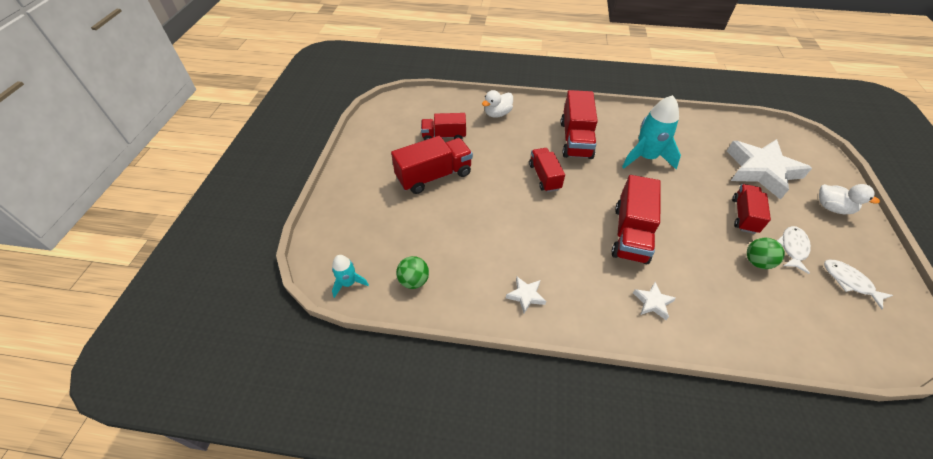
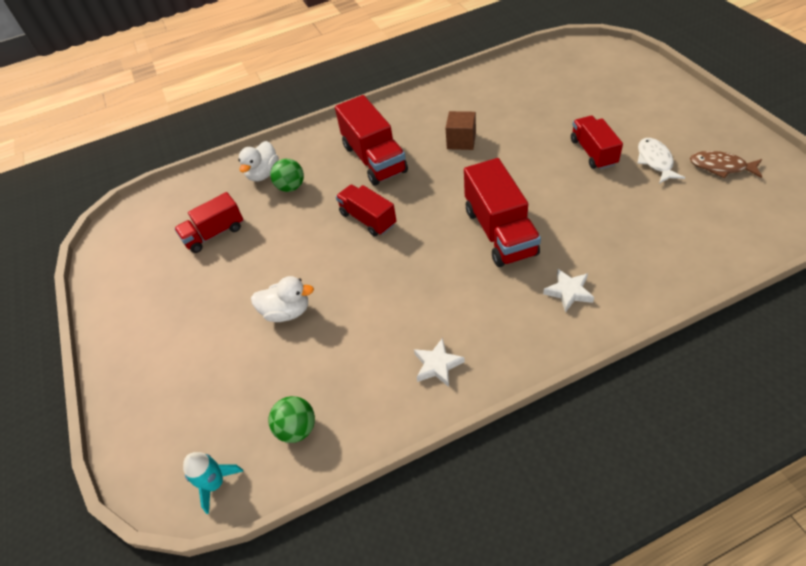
camera: 25 degrees left, 0 degrees up
(434, 176) = (235, 289): red truck -> none
(646, 157) = (461, 141): turquoise rocket -> brown cube
(757, 262) = (634, 193): green ball -> green ball (291, 187)
(761, 171) = (579, 98): white star -> none
(832, 208) = (662, 103): white duck -> white duck (287, 312)
(849, 282) = (721, 167): white fish -> brown fish

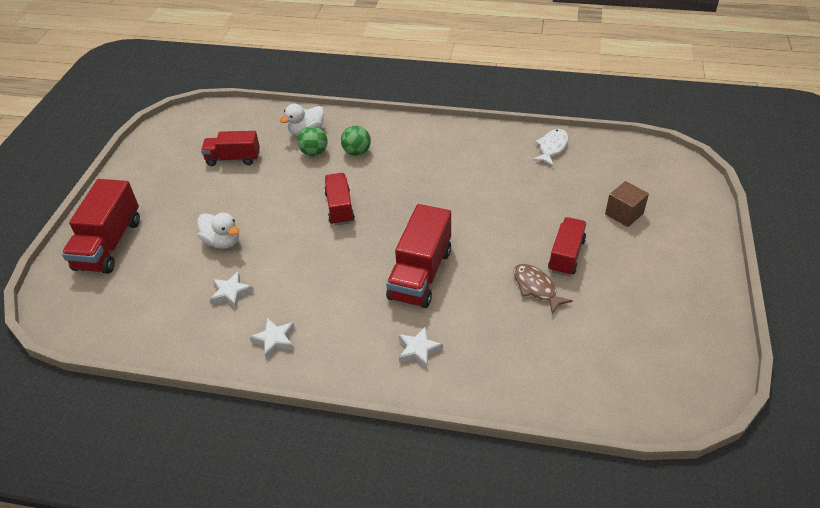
camera: 30 degrees right, 5 degrees down
(215, 483) = (79, 323): turquoise rocket -> none
(297, 428) = (153, 322): green ball -> green ball (357, 152)
(348, 351) = (231, 293): none -> white star
(374, 159) = (393, 163): red truck -> red truck (109, 244)
(461, 141) = (472, 186): brown cube -> brown cube (624, 214)
(655, 161) = (610, 293): white fish -> white fish (552, 147)
(721, 167) = (662, 332): brown fish -> brown fish (536, 288)

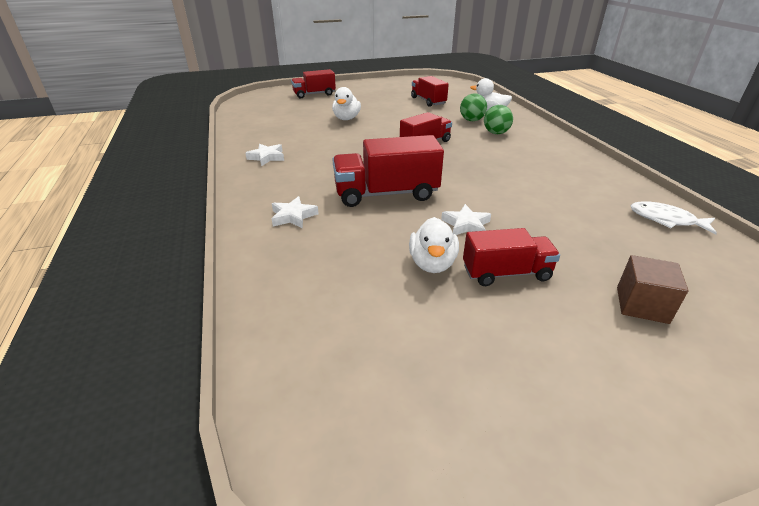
camera: 60 degrees right, 10 degrees down
(109, 244) = (314, 94): red truck -> red truck, size x0.65
(231, 293) = (301, 133): white star -> white star (466, 225)
(536, 288) = (432, 263): brown fish -> white duck
(552, 147) = (666, 220): white fish -> white fish turned 150 degrees counterclockwise

